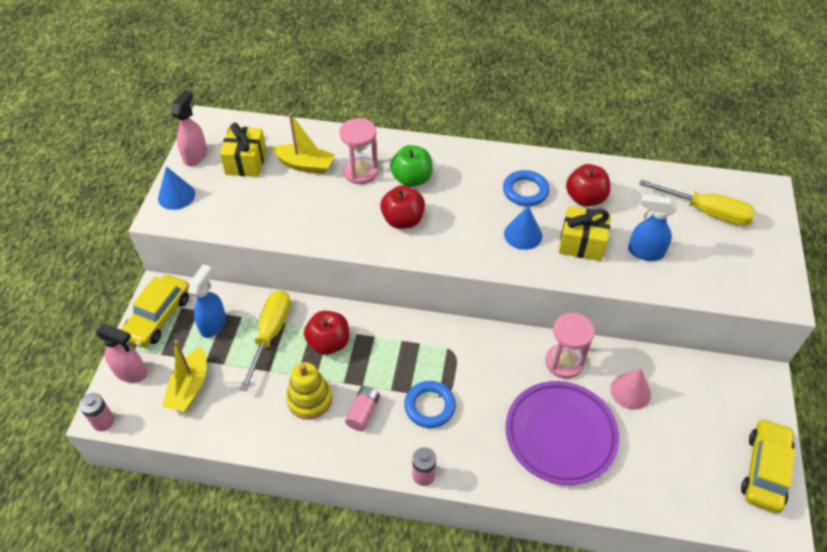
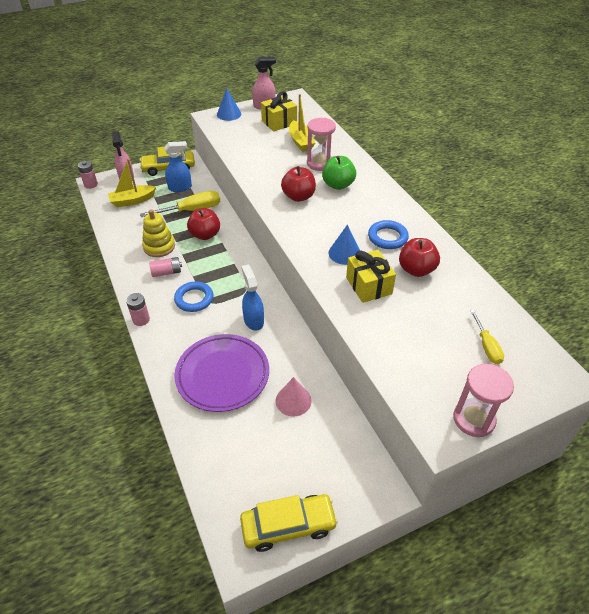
camera: 55 degrees right, 5 degrees down
(564, 362) = (286, 350): pink hourglass -> pink hourglass (473, 419)
(645, 252) = (398, 324): blue spray bottle -> blue spray bottle (253, 320)
(706, 212) = (486, 346): yellow screwdriver -> yellow screwdriver, size x0.60

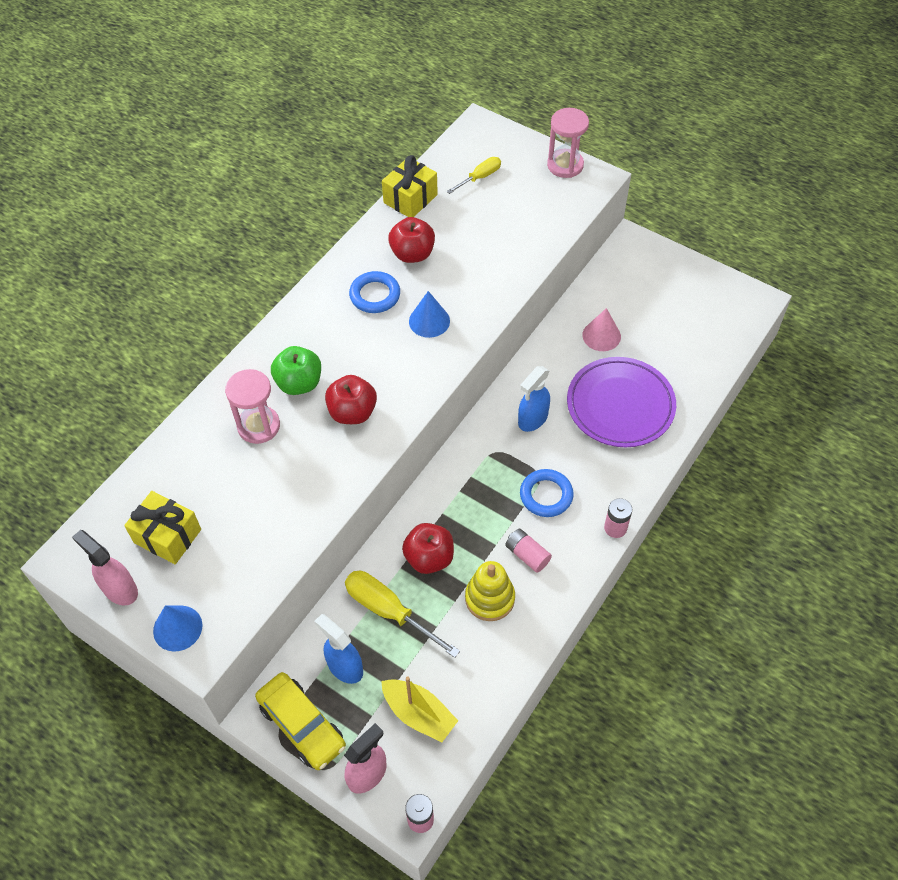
camera: 120 degrees left, 10 degrees up
(288, 526) = (710, 285): yellow car -> none
(301, 142) = (213, 476): yellow boat -> none
(368, 285) = (465, 281): yellow gift -> yellow gift (410, 199)

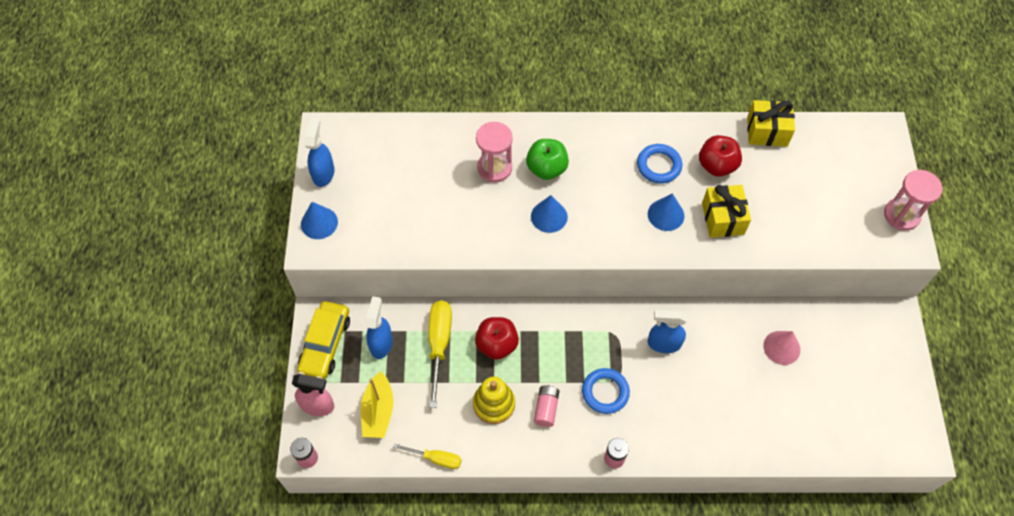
camera: 55 degrees right, 5 degrees up
(119, 589) = (323, 173): pink spray bottle -> blue spray bottle
(167, 536) = (377, 173): yellow gift -> yellow gift (722, 218)
(352, 412) = (549, 216): red apple -> blue cone
(480, 177) = (831, 164): yellow screwdriver -> yellow screwdriver (436, 458)
(620, 405) = (727, 399): purple plate -> none

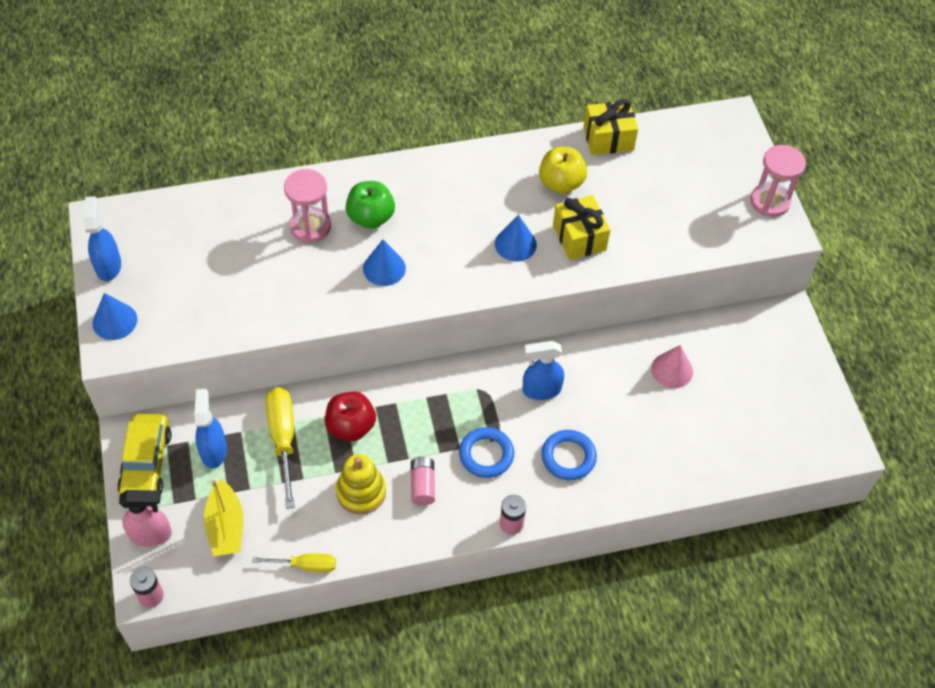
camera: 15 degrees left, 5 degrees down
(659, 166) = (497, 194): blue ring -> blue ring (568, 457)
(717, 166) = (561, 183): red apple -> yellow apple

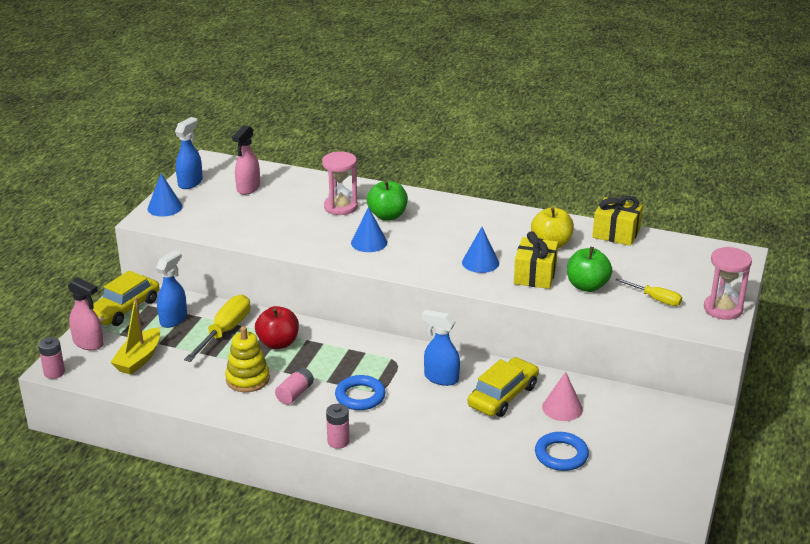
camera: 35 degrees right, 25 degrees down
(184, 244) = (248, 188): none -> pink spray bottle
(305, 565) = (168, 400): yellow screwdriver -> yellow screwdriver (655, 299)
(568, 457) = (423, 423): blue ring -> blue ring (561, 455)
(612, 383) = (503, 396): none -> yellow car
(636, 229) = (587, 286): none -> green apple

